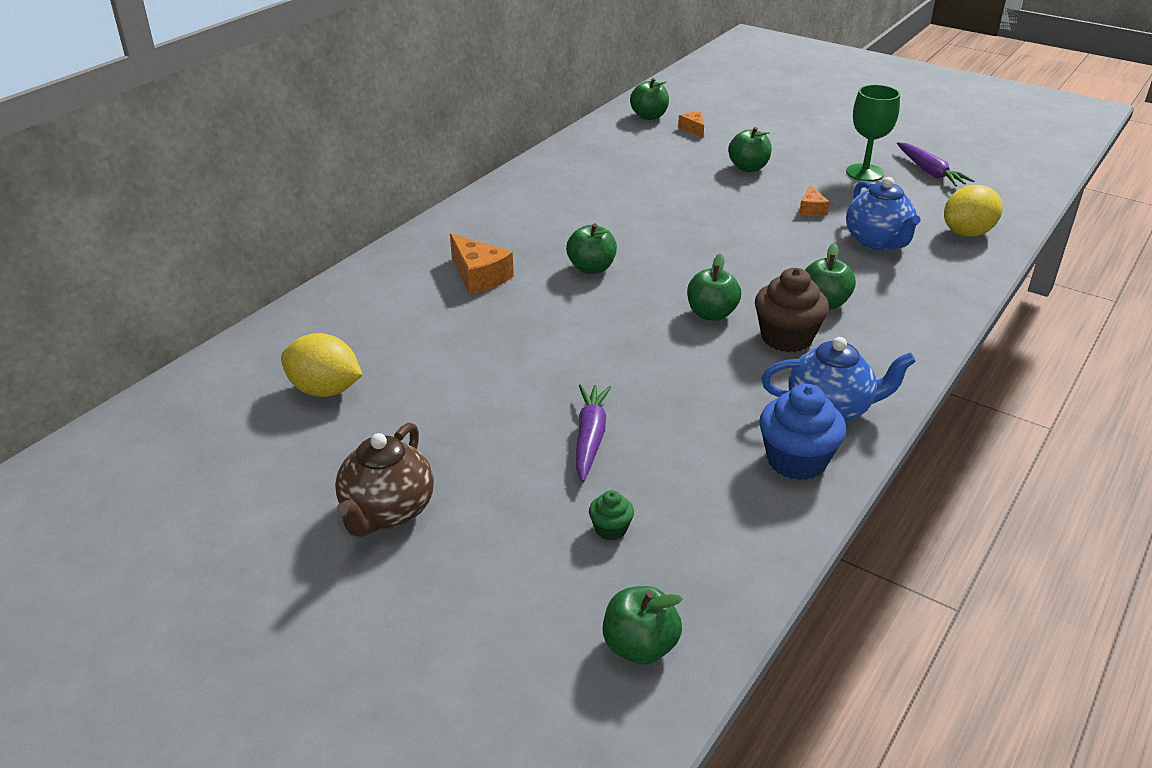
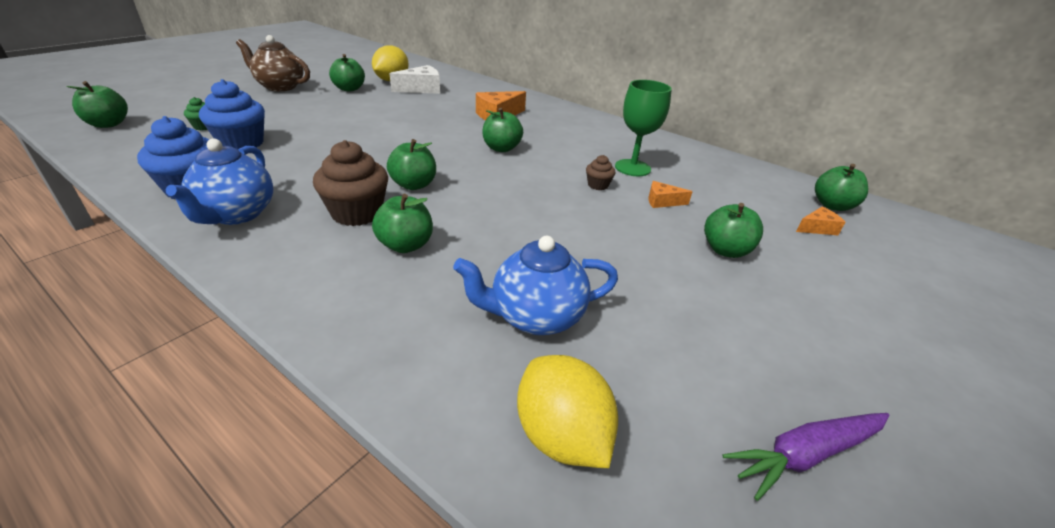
camera: 90 degrees right, 0 degrees up
(370, 352) = (421, 89): none -> white cheese
(384, 427) = (349, 89): none -> green apple
(590, 437) = (292, 129): purple carrot -> none
(657, 468) = (241, 143): none -> blue cupcake
(661, 213) = (598, 185): none -> brown cupcake
(811, 209) = (622, 278): orange cheese -> orange cheese (662, 202)
(864, 173) = (759, 357): green goblet -> green goblet (632, 168)

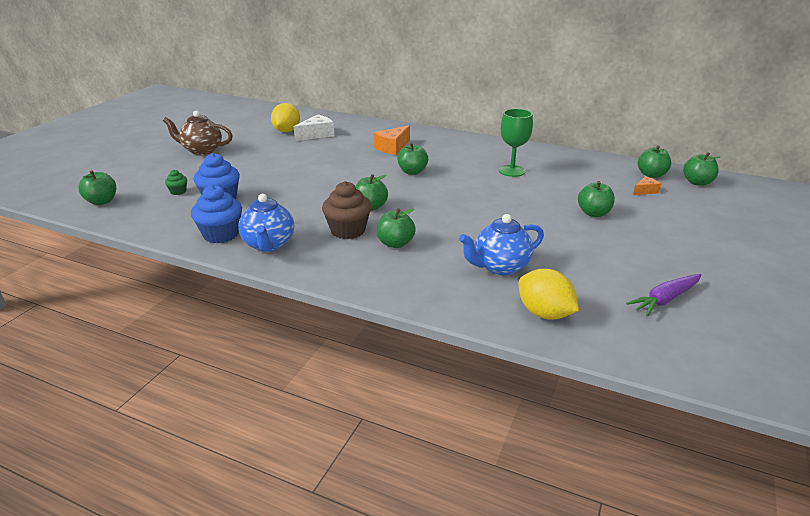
camera: 10 degrees left, 5 degrees down
(349, 89) = (259, 143): green apple -> green apple (697, 182)
(598, 185) = (494, 186): brown cupcake -> none
(662, 202) = (542, 190): orange cheese -> none

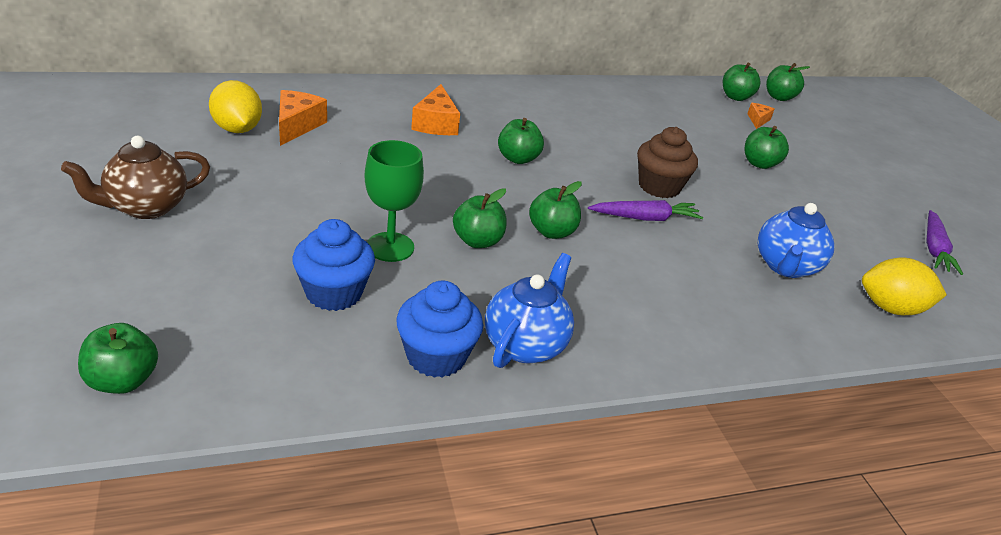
camera: 45 degrees left, 5 degrees up
(178, 191) = (238, 305): green cupcake -> none
(269, 245) = (525, 344): blue teapot -> blue teapot turned 105 degrees counterclockwise
(317, 135) = (297, 125): white cheese -> orange cheese
(348, 230) = (581, 280): brown cupcake -> brown cupcake (659, 187)
(395, 243) = (656, 277): green apple -> green apple (477, 241)
(443, 217) = (645, 218): none -> purple carrot
(512, 171) = (616, 126): green goblet -> green goblet (390, 247)

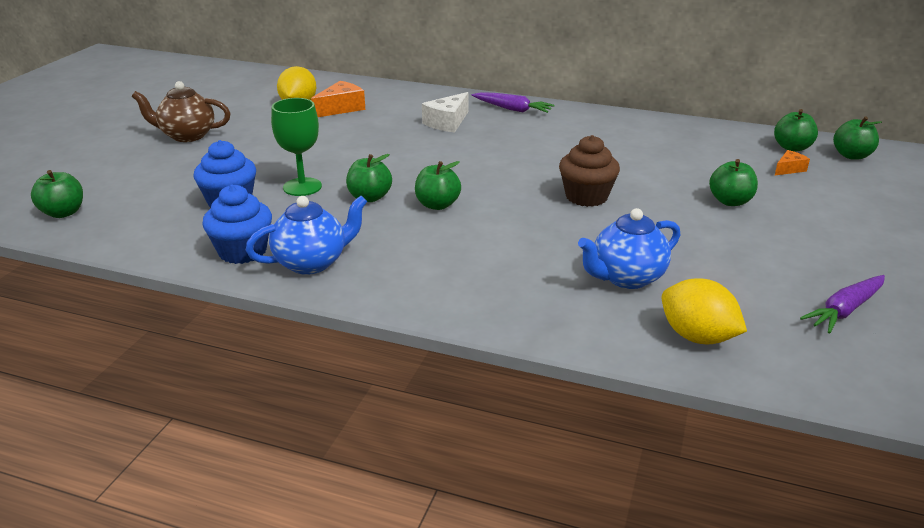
camera: 40 degrees right, 5 degrees down
(436, 123) = (447, 122): orange cheese -> white cheese
(518, 159) = (482, 155): green apple -> none
(645, 218) = (536, 214): purple carrot -> purple carrot (512, 109)

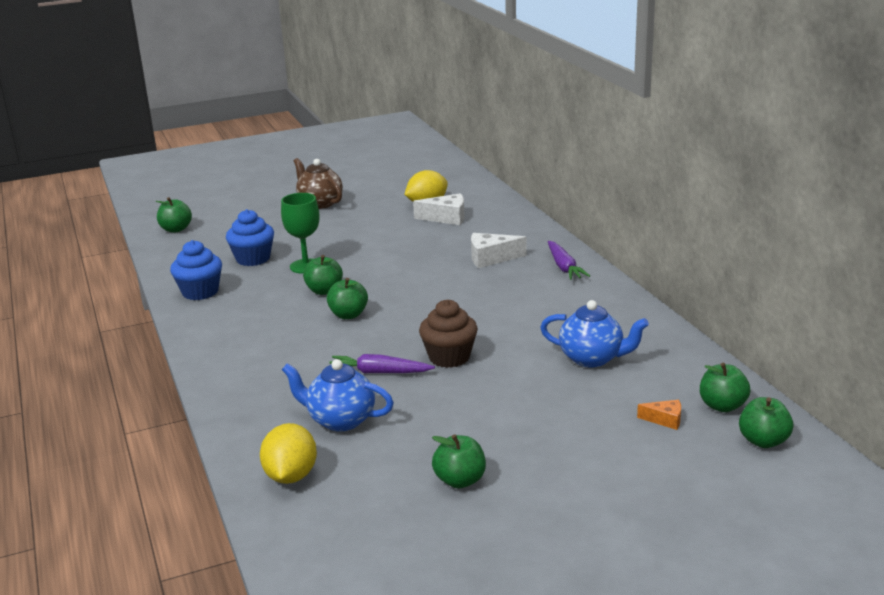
camera: 50 degrees right, 5 degrees down
(312, 263) = (214, 316): blue teapot -> blue teapot (592, 358)
(341, 108) = (446, 218): orange cheese -> white cheese
(730, 201) = (542, 415): green apple -> green apple (460, 480)
(844, 310) = (415, 526): purple carrot -> purple carrot (379, 372)

